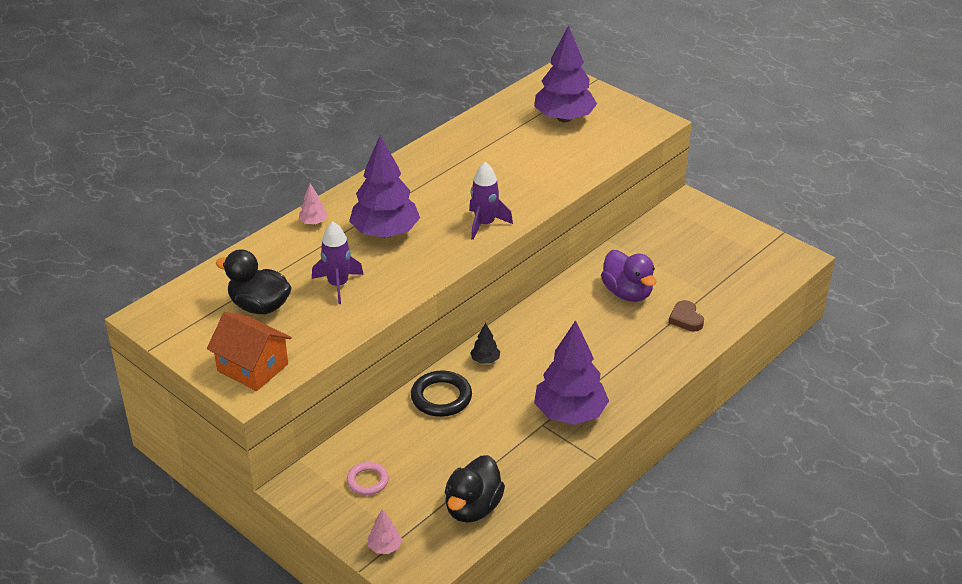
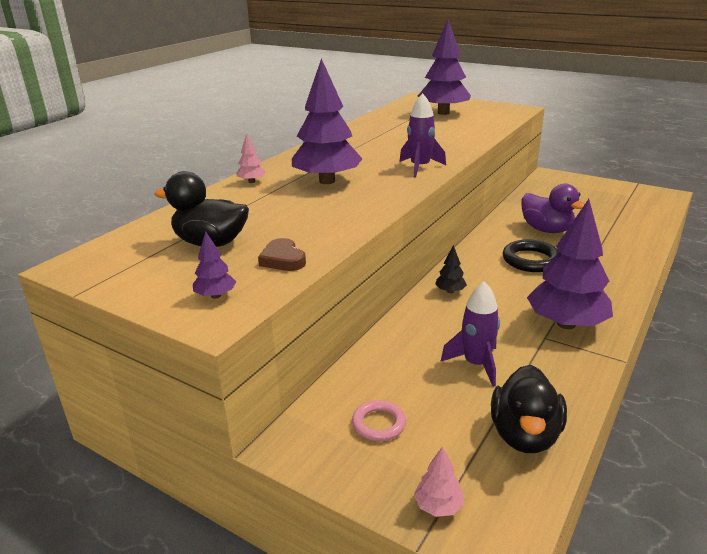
camera: 10 degrees left, 10 degrees down
(252, 367) = (215, 296): orange house -> purple tree
(338, 285) = (294, 218): purple rocket -> purple rocket (476, 364)
(441, 397) = (423, 327): black ring -> black ring (531, 260)
(686, 319) = (612, 240): brown heart -> brown heart (283, 259)

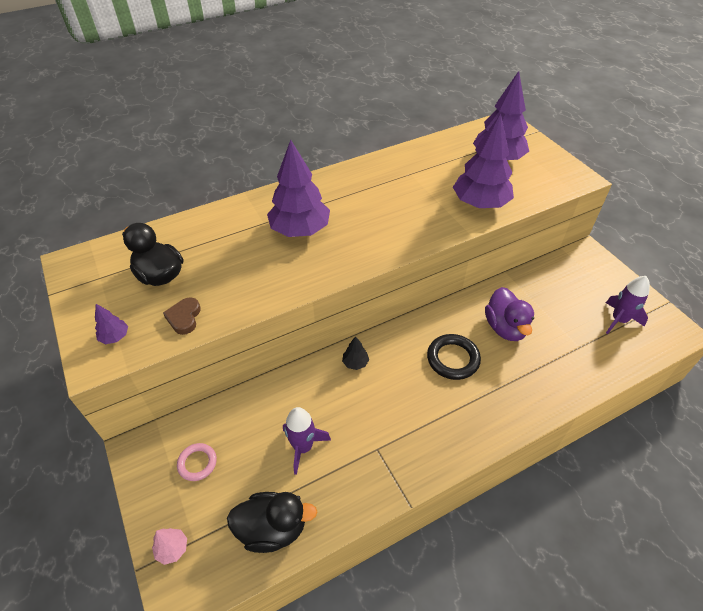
camera: 30 degrees right, 20 degrees up
(252, 181) = (249, 207): pink tree -> none
(420, 167) = (388, 241): purple rocket -> purple rocket (619, 320)
(524, 435) = (272, 528): black duck -> black duck turned 135 degrees counterclockwise
(566, 324) = (407, 444): purple tree -> purple tree (480, 204)

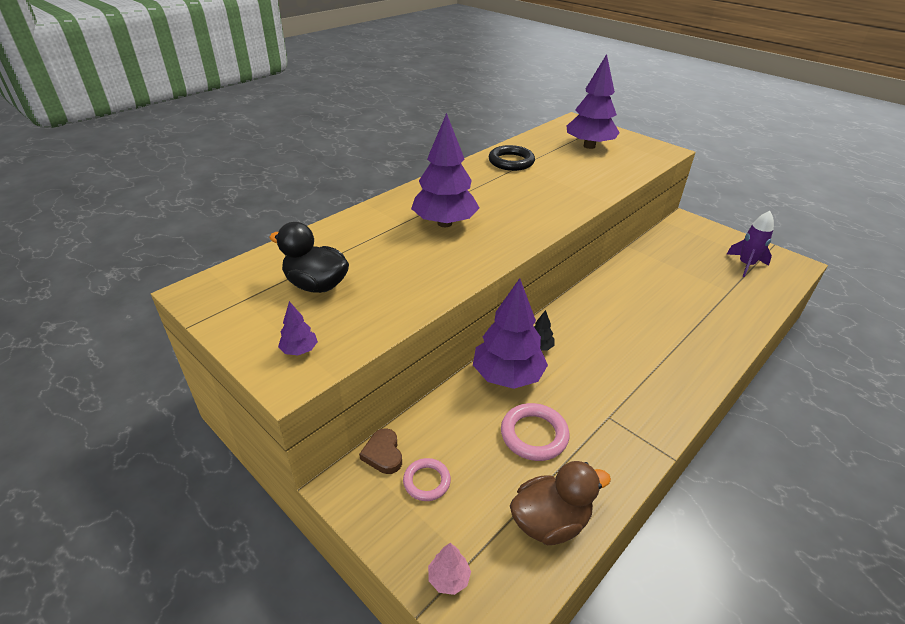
camera: 20 degrees left, 10 degrees down
(184, 318) = (371, 317): brown heart -> brown heart (383, 454)
(272, 528) = (550, 521): black duck -> brown duck
(303, 447) = (534, 435): purple rocket -> pink ring
(453, 359) = (628, 323): black ring -> black ring (511, 162)
(480, 204) = (599, 179): purple tree -> purple tree (507, 376)
(505, 328) = (658, 289): purple duck -> none

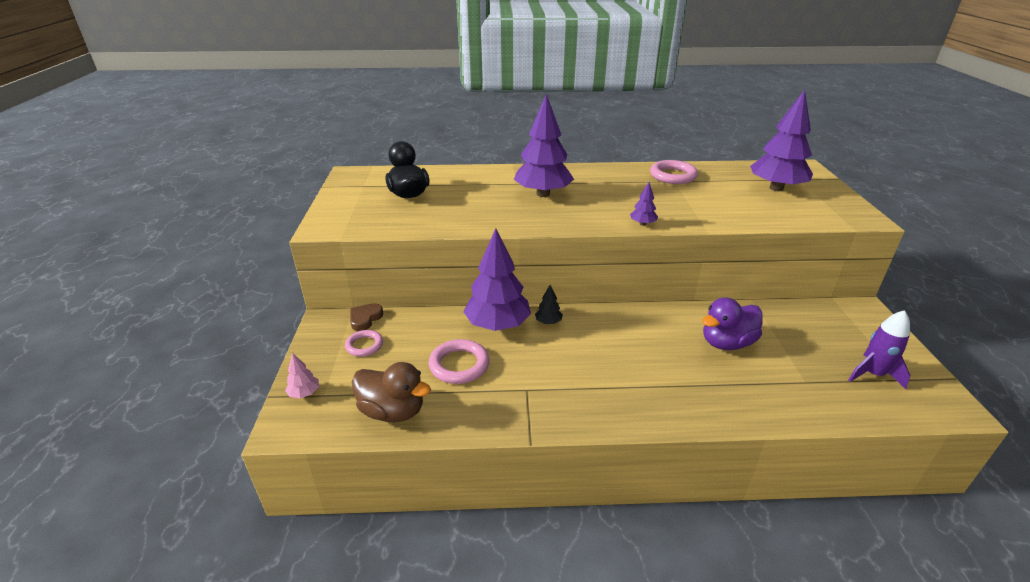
camera: 45 degrees right, 5 degrees down
(299, 350) = (347, 219): purple tree -> purple tree (642, 224)
(511, 162) = (673, 176): black ring -> pink ring
(660, 289) = (727, 343): none -> purple duck

